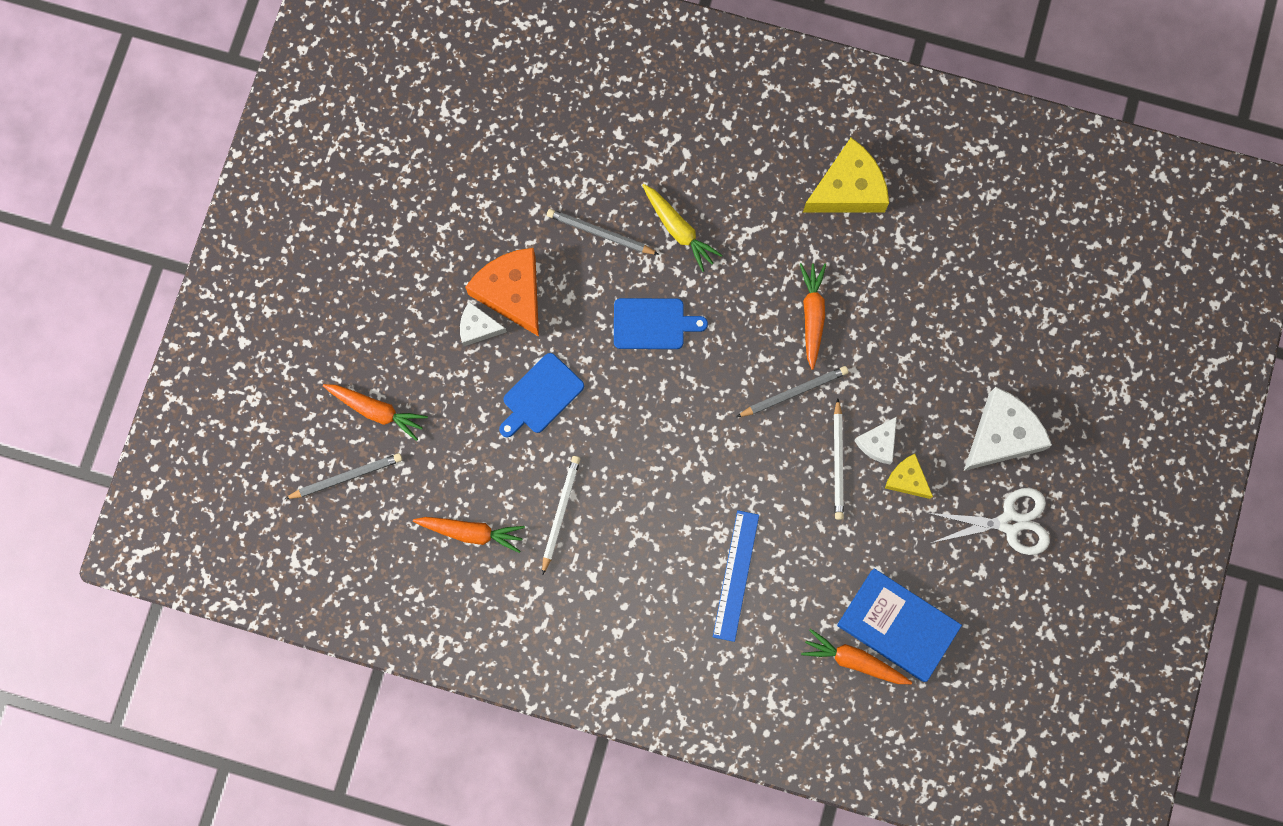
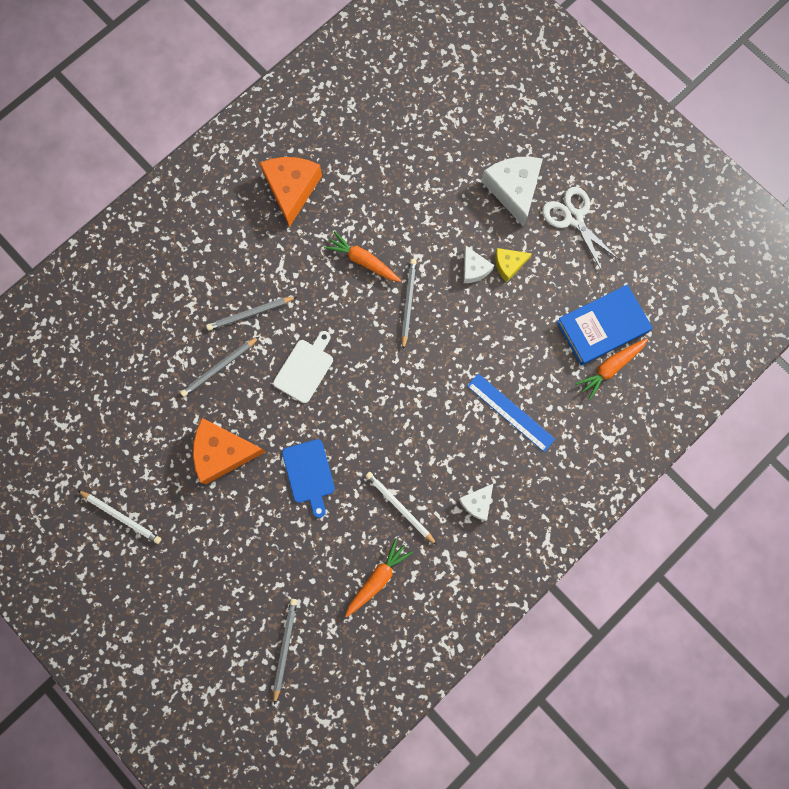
camera: 60 degrees left, 0 degrees up
(377, 411) = (250, 598): orange carrot -> none
(478, 327) = (234, 490): white cheese -> white cheese (477, 502)
(652, 324) = (305, 368): blue cutting board -> white cutting board
(679, 230) = (250, 313): yellow carrot -> grey pencil
(838, 461) = (471, 301): white pencil -> white pencil (121, 516)
(848, 189) = (291, 189): yellow cheese -> orange cheese
(1009, 523) = (573, 218): white scissors -> white scissors turned 60 degrees counterclockwise

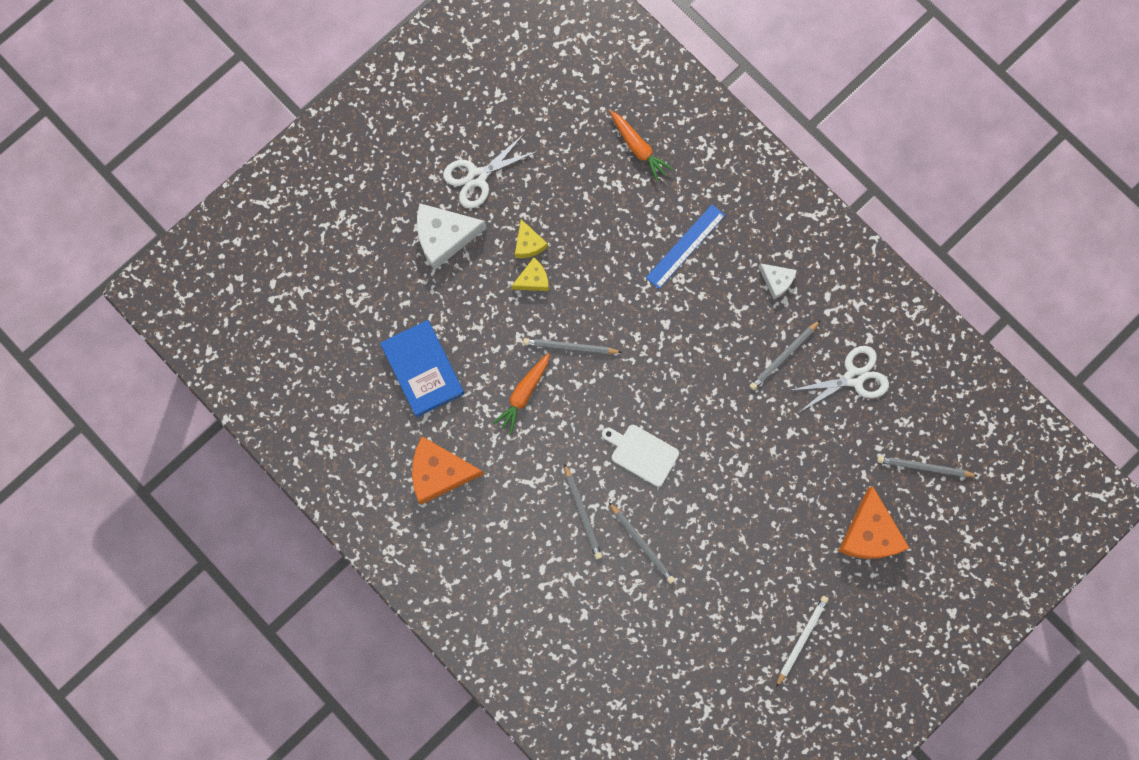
camera: 90 degrees left, 0 degrees up
(223, 452) = (732, 536): orange cheese -> orange cheese (869, 533)
(309, 474) = (752, 447): blue cutting board -> none
(378, 578) = (854, 377): orange carrot -> white scissors
(400, 507) = (783, 356): white pencil -> grey pencil
(474, 269) = (533, 279): white cheese -> yellow cheese
(602, 327) = (595, 154): blue book -> blue book (423, 369)

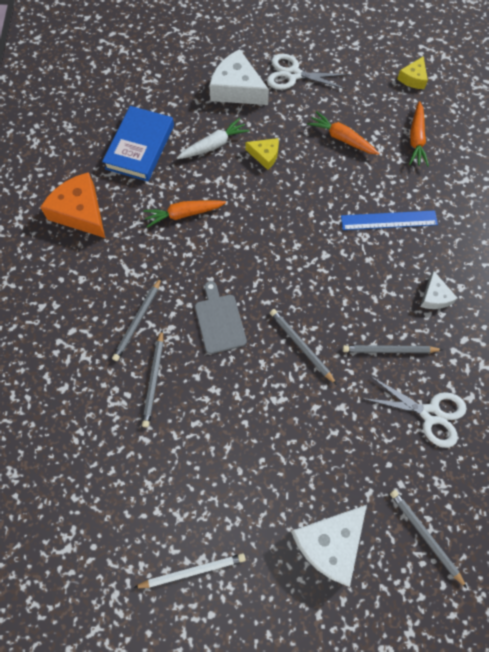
camera: 45 degrees right, 10 degrees down
(481, 309) = (214, 145): none -> white carrot
(528, 244) = (284, 134): yellow cheese -> yellow cheese (413, 78)
(570, 347) = (245, 213): grey pencil -> grey pencil (301, 346)
(578, 204) = (341, 138): none -> orange carrot
(642, 453) = (219, 321): white cutting board -> grey cutting board
(869, 533) = (329, 543): orange cheese -> white cheese

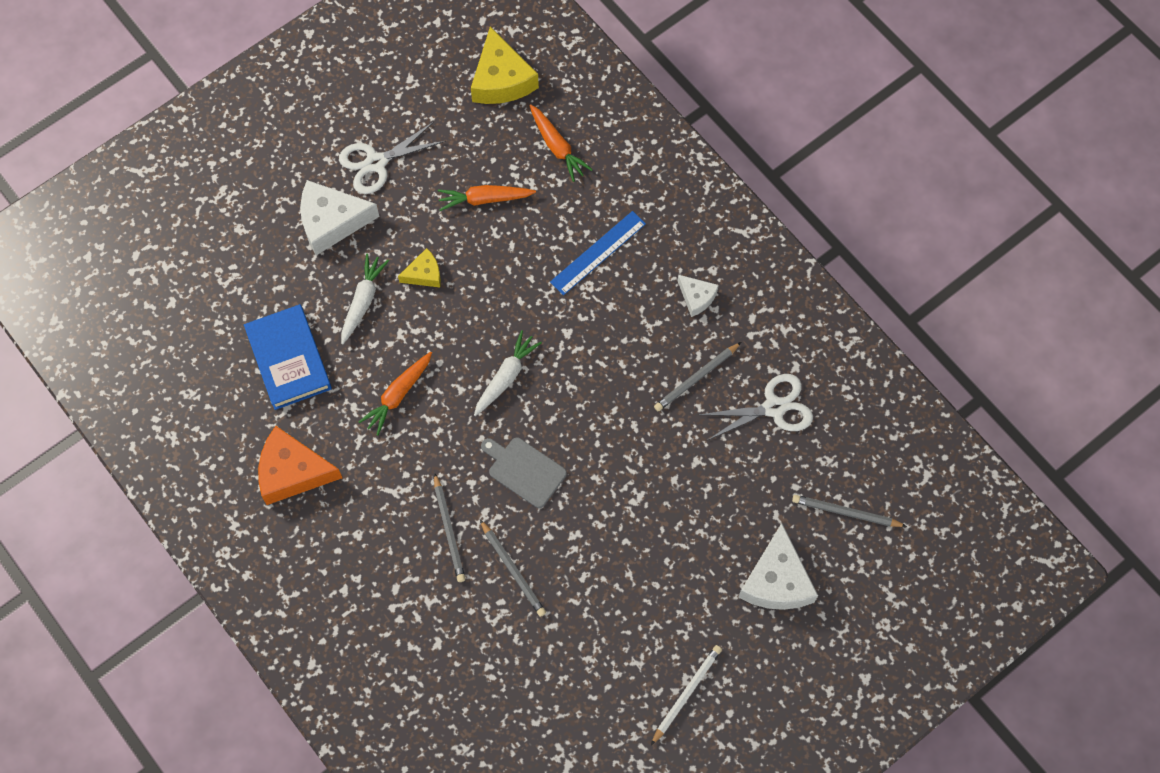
camera: 40 degrees left, 0 degrees up
(261, 253) = (506, 376): none -> white carrot
(301, 346) = (617, 435): grey pencil -> none
(413, 78) = (501, 79): yellow cheese -> yellow cheese, size x1.84

